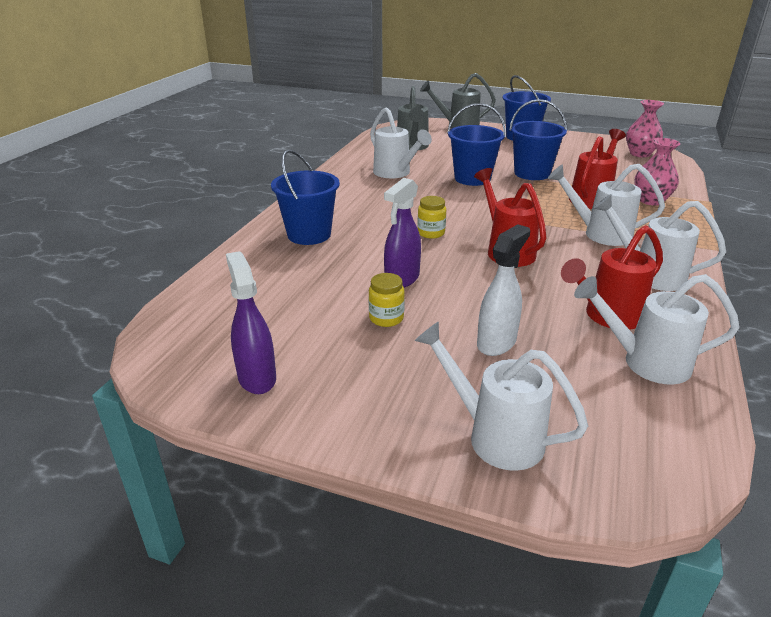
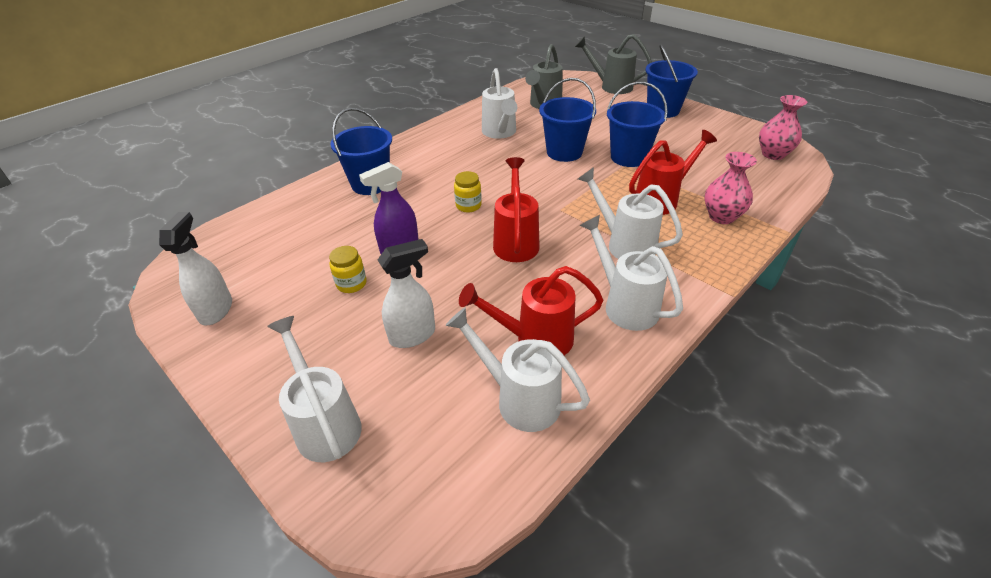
camera: 25 degrees right, 10 degrees up
(257, 378) = (216, 310): purple spray bottle -> white spray bottle

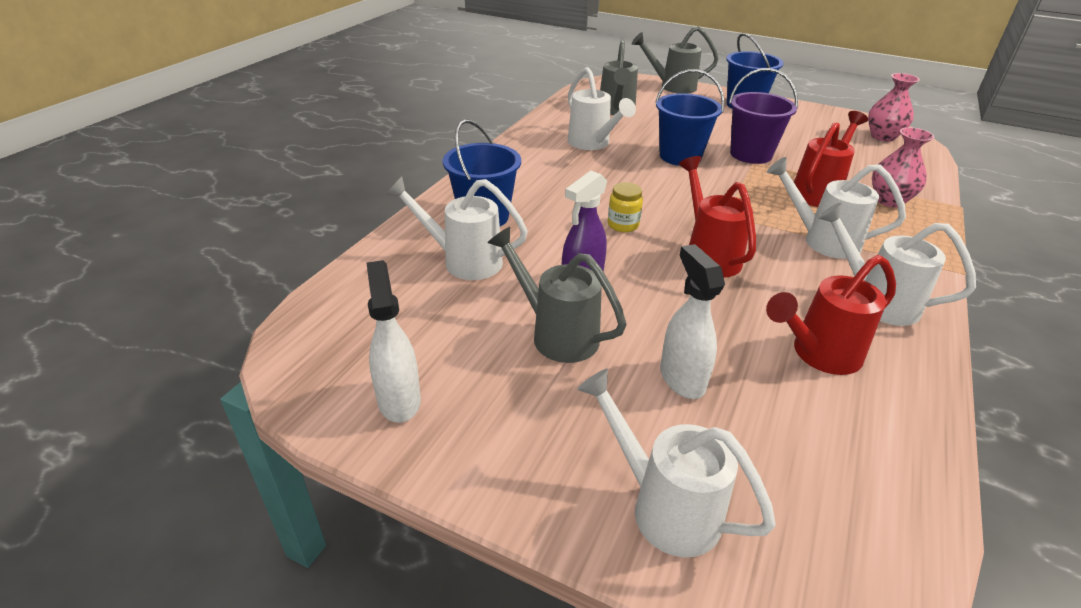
camera: 20 degrees left, 5 degrees down
(351, 284) = (557, 334): yellow jar -> grey watering can
(413, 335) = (681, 378): white spray bottle -> white spray bottle turned 60 degrees counterclockwise
(519, 399) = (858, 422): white watering can -> white watering can (464, 261)
(628, 157) = (750, 154): blue bucket -> purple bucket

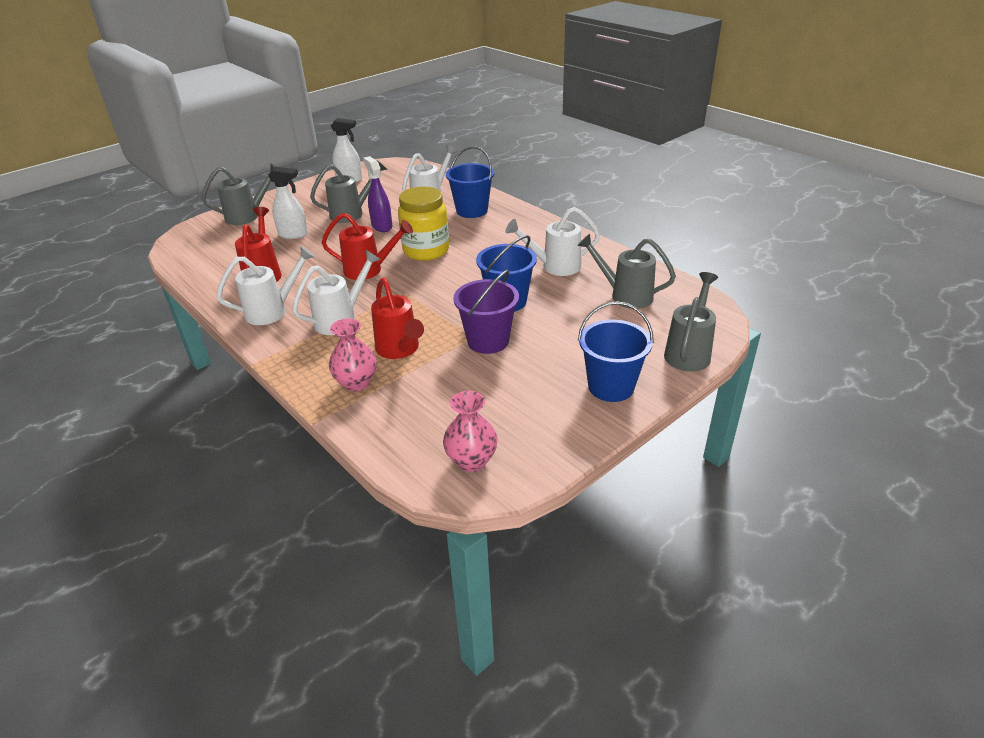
camera: 115 degrees right, 0 degrees up
(623, 225) = (426, 251): yellow jar -> yellow jar, size x2.11
(664, 507) = (247, 216): white watering can -> grey watering can

